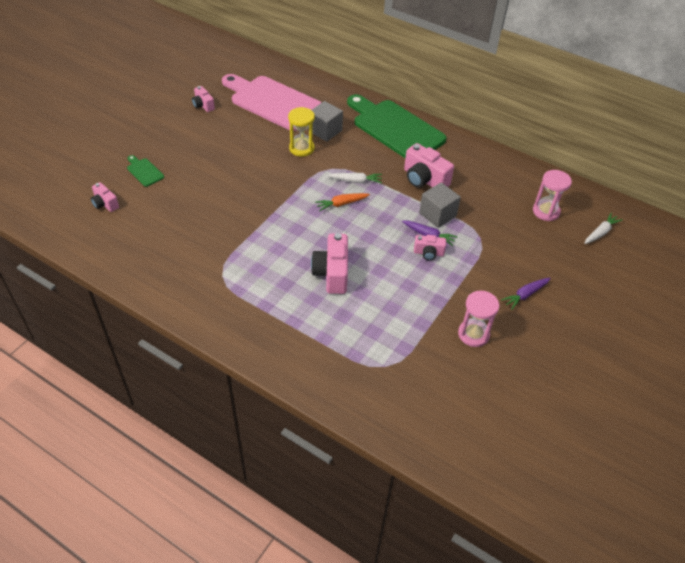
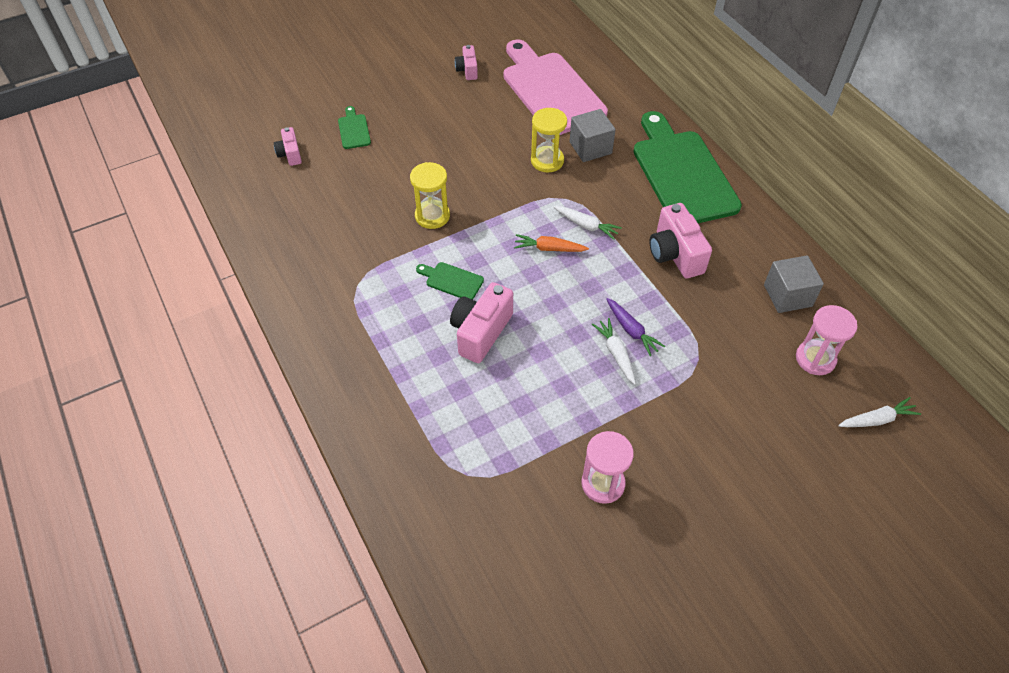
camera: 30 degrees right, 5 degrees up
(245, 210) = (432, 216): none -> yellow hourglass
(289, 248) = (452, 280): none -> green cutting board
(428, 253) = (616, 353): pink camera -> white carrot
(437, 214) = (661, 307): grey cube -> grey cube (787, 295)
(525, 295) = (707, 461): purple carrot -> none

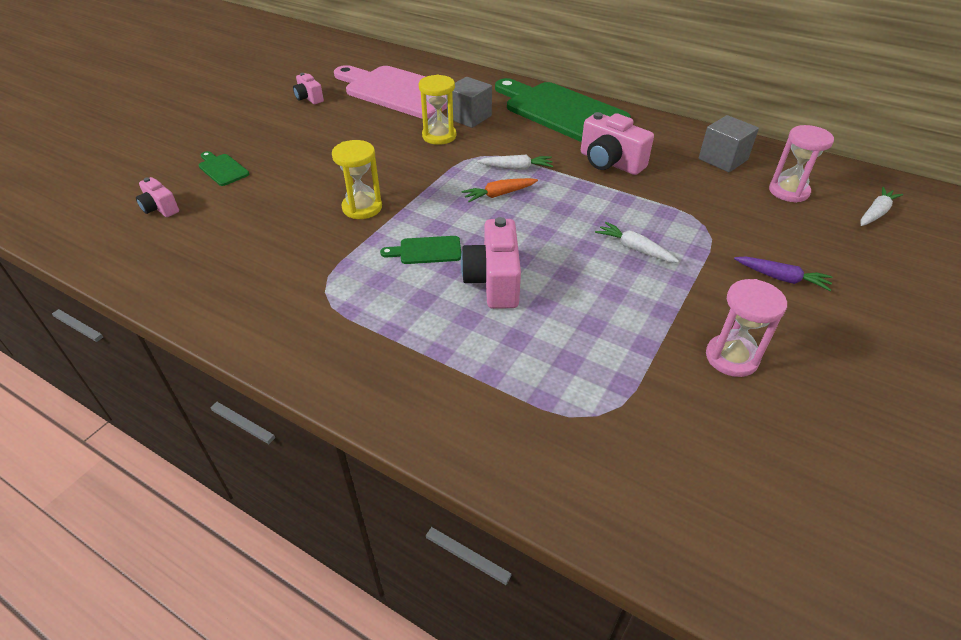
camera: 30 degrees left, 10 degrees down
(631, 330) = (630, 227): purple carrot -> purple carrot (781, 278)

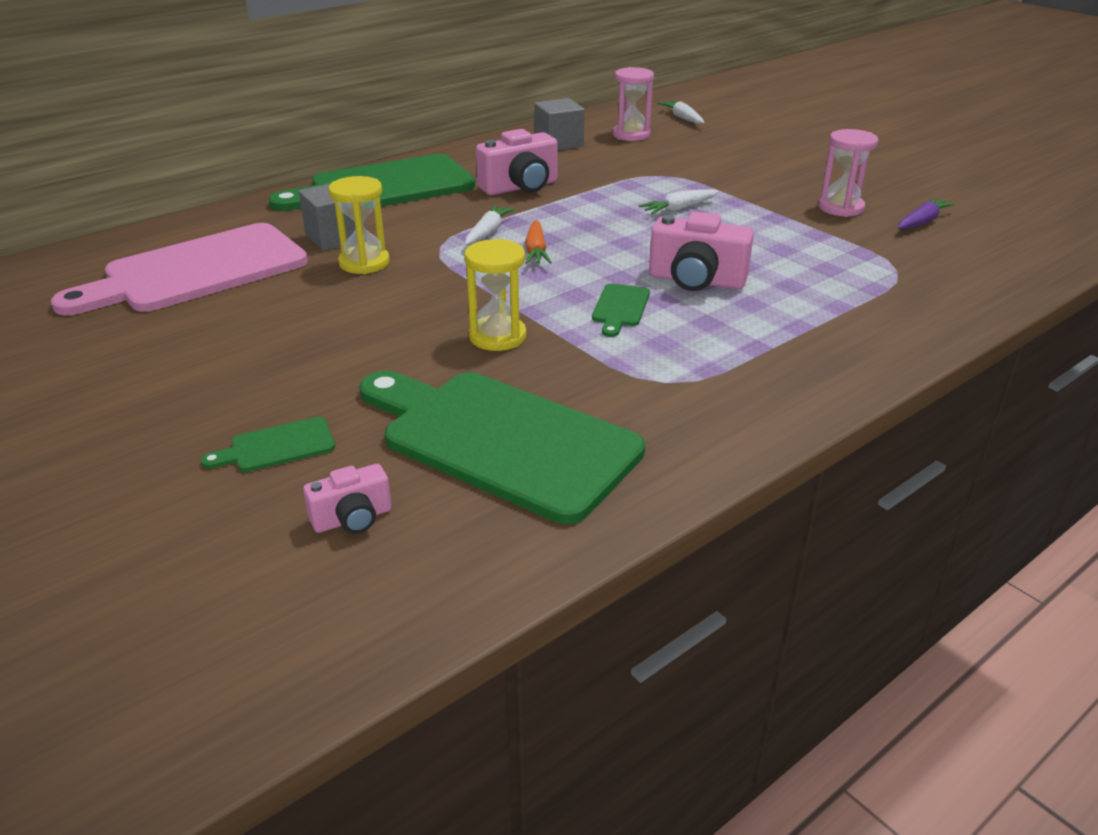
camera: 70 degrees left, 10 degrees down
(238, 237) = (500, 440): none -> green cutting board
(309, 98) = (117, 345): pink camera -> none
(781, 278) = (750, 168): purple carrot -> purple carrot (922, 222)

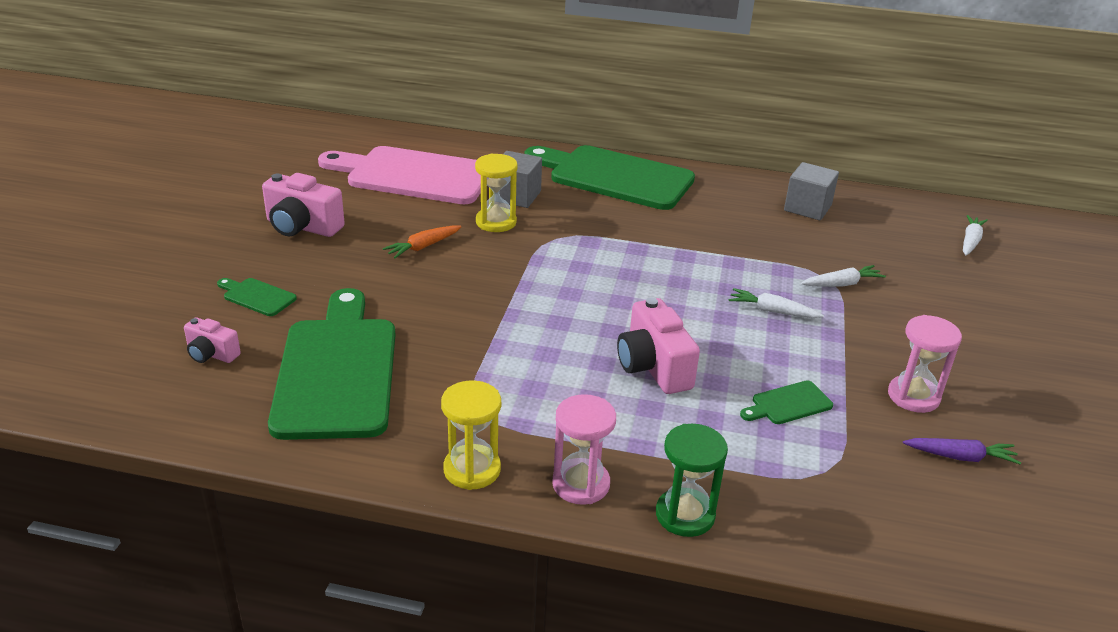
camera: 50 degrees right, 0 degrees up
(488, 232) = (604, 246): white carrot -> white carrot (842, 284)
(497, 336) = (461, 315): yellow hourglass -> yellow hourglass (472, 469)
(520, 187) = (698, 227): pink camera -> pink camera (302, 227)
(536, 251) = (603, 277): orange carrot -> orange carrot (423, 247)
(620, 308) = (563, 349): green cutting board -> green cutting board (788, 404)
(631, 135) = (885, 232): pink hourglass -> pink hourglass (581, 484)
(903, 342) = (685, 515): none -> green hourglass

